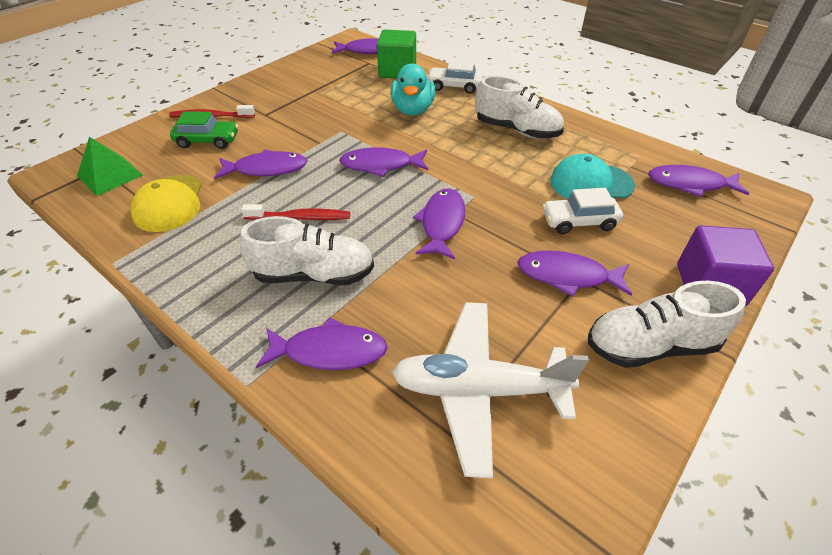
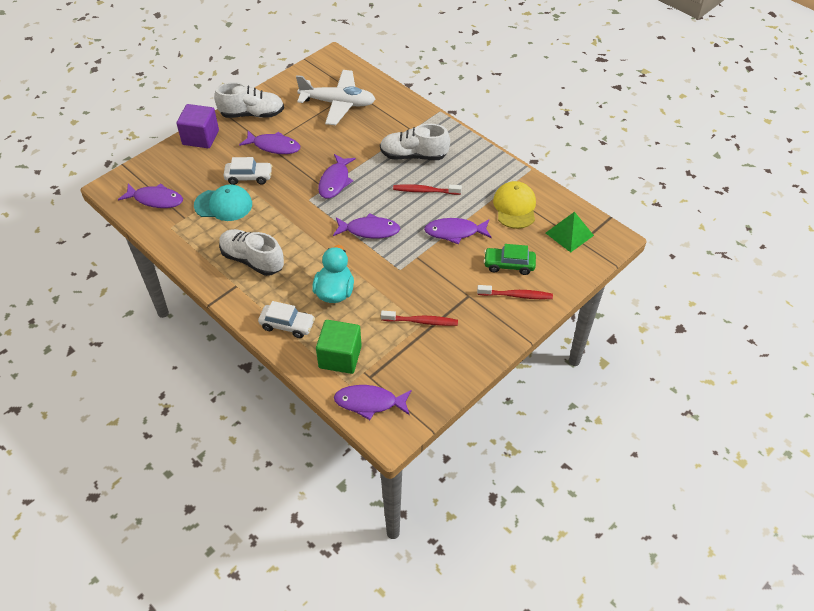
camera: 175 degrees left, 5 degrees up
(319, 94) = (421, 321): none -> red toothbrush
(329, 351) = (403, 121): purple fish -> none

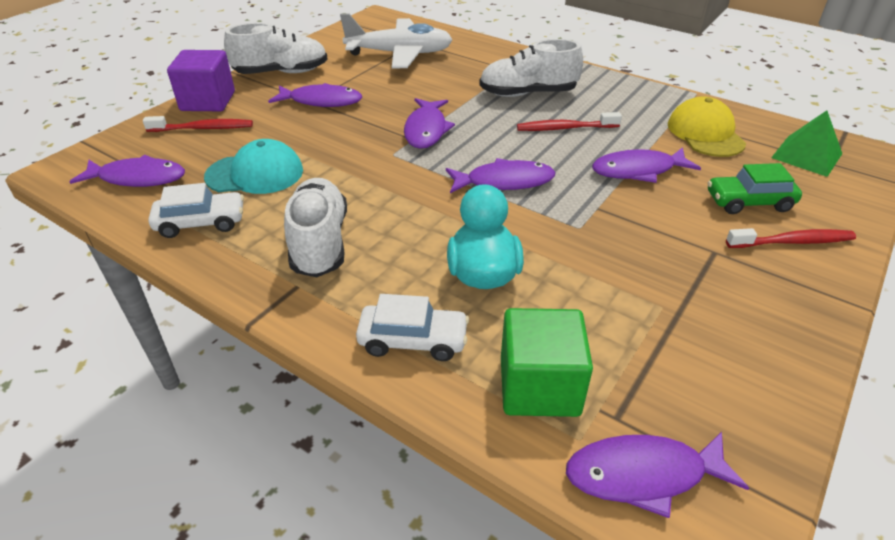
camera: 10 degrees left, 10 degrees down
(249, 177) = (290, 137): white car -> white car (201, 223)
(252, 260) = (319, 243): white shoe -> white shoe turned 60 degrees clockwise
(421, 321) = (660, 301): red toothbrush -> red toothbrush (203, 128)

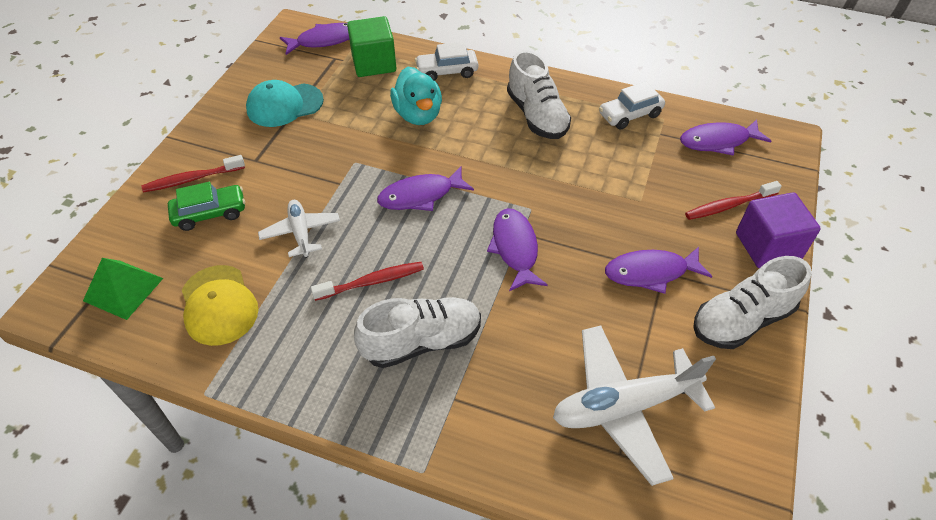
camera: 165 degrees right, 10 degrees up
(255, 174) = (632, 163): turquoise cap -> turquoise cap (284, 105)
(638, 170) = (301, 233): purple fish -> white plane

